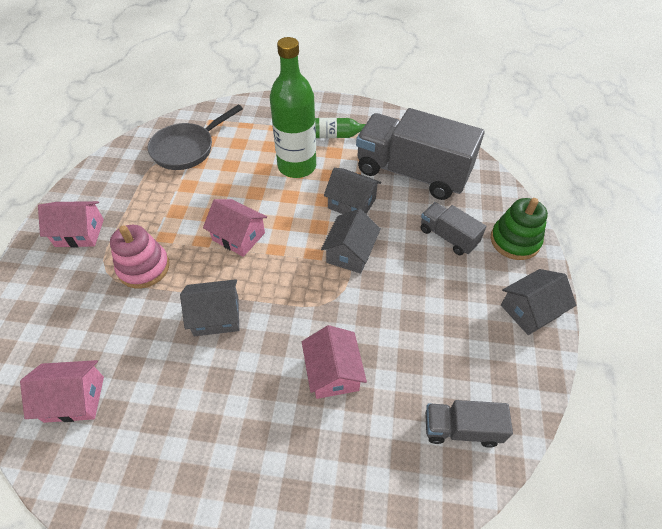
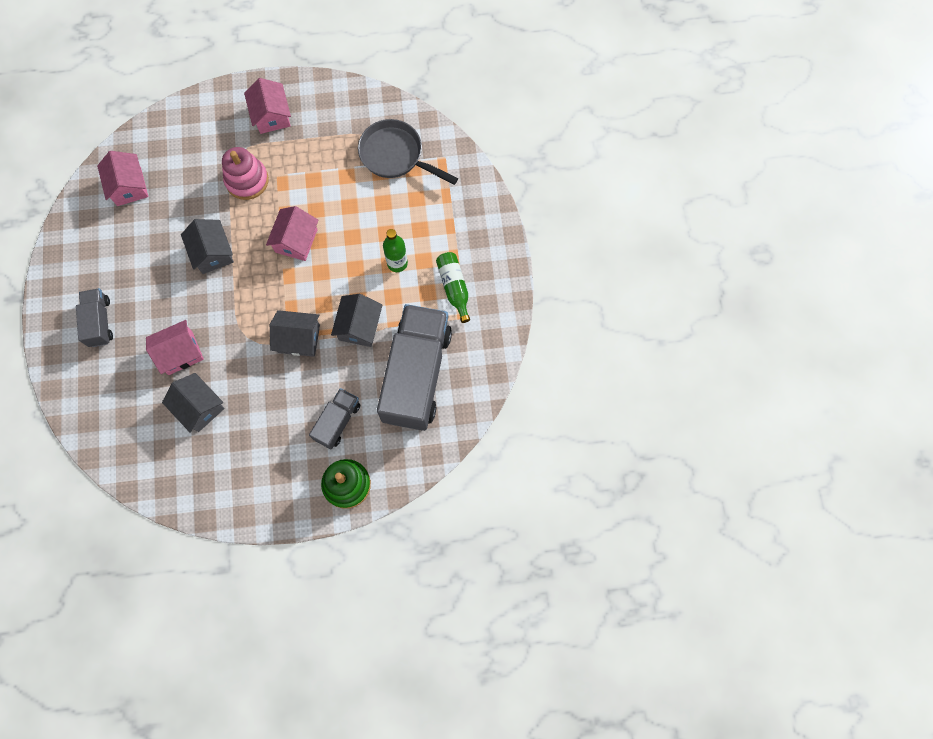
camera: 75 degrees right, 20 degrees up
(297, 166) = (397, 263): green bottle -> green bottle, size x0.52
(461, 429) = (151, 454): grey truck -> grey truck (100, 322)
(530, 310) = (268, 501): grey house -> grey house (199, 407)

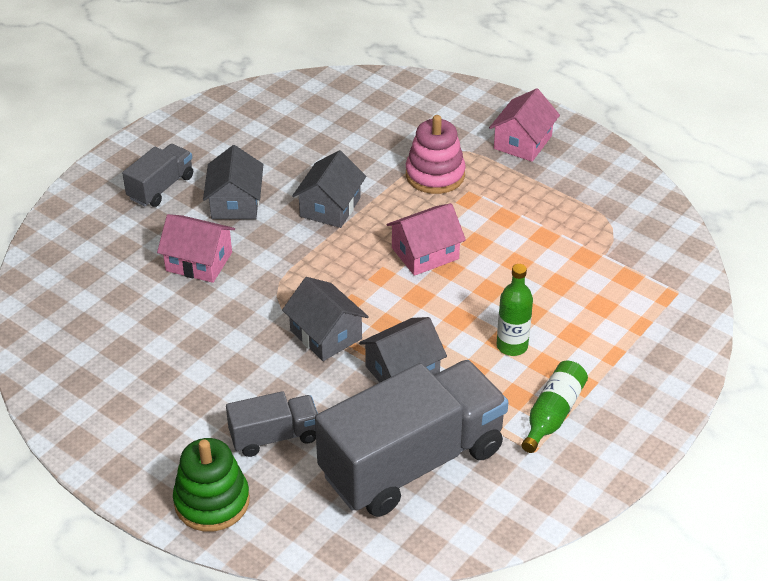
camera: 45 degrees right, 30 degrees down
(129, 186) = (317, 109): pink house -> none
(199, 407) = (158, 317): grey house -> grey house (235, 203)
(395, 155) = (620, 254): grey pan -> none

